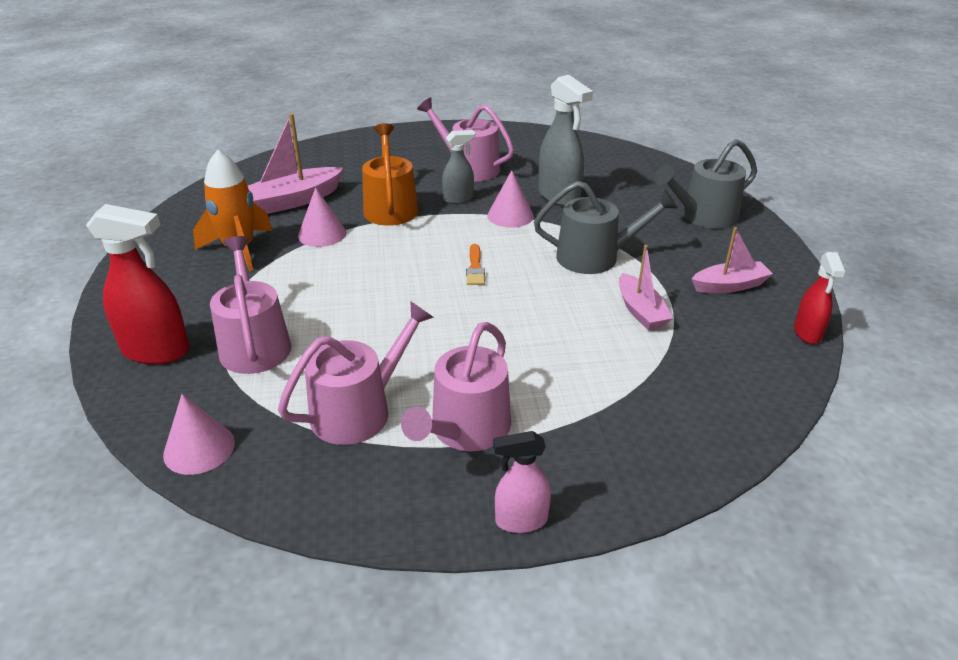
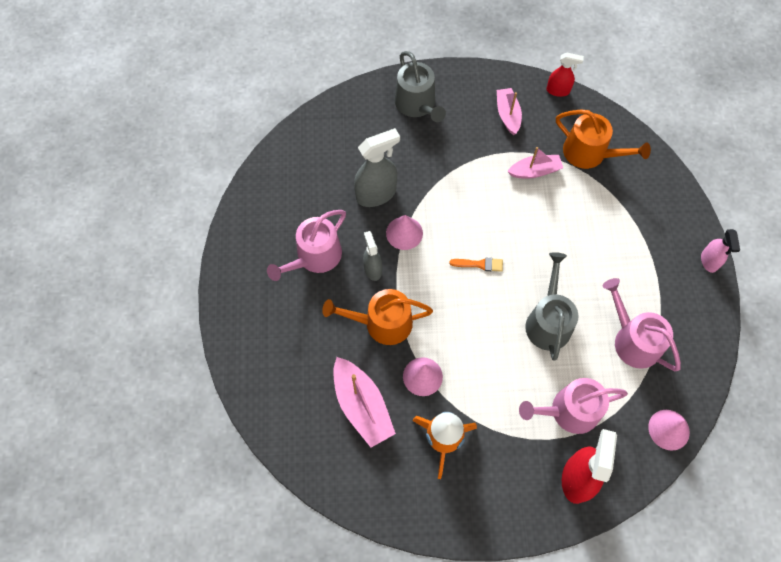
camera: 85 degrees left, 30 degrees up
(466, 430) = (646, 282): pink watering can -> none
(595, 257) = (469, 185): grey watering can -> grey watering can (548, 321)
(700, 366) = (589, 153): none -> orange watering can

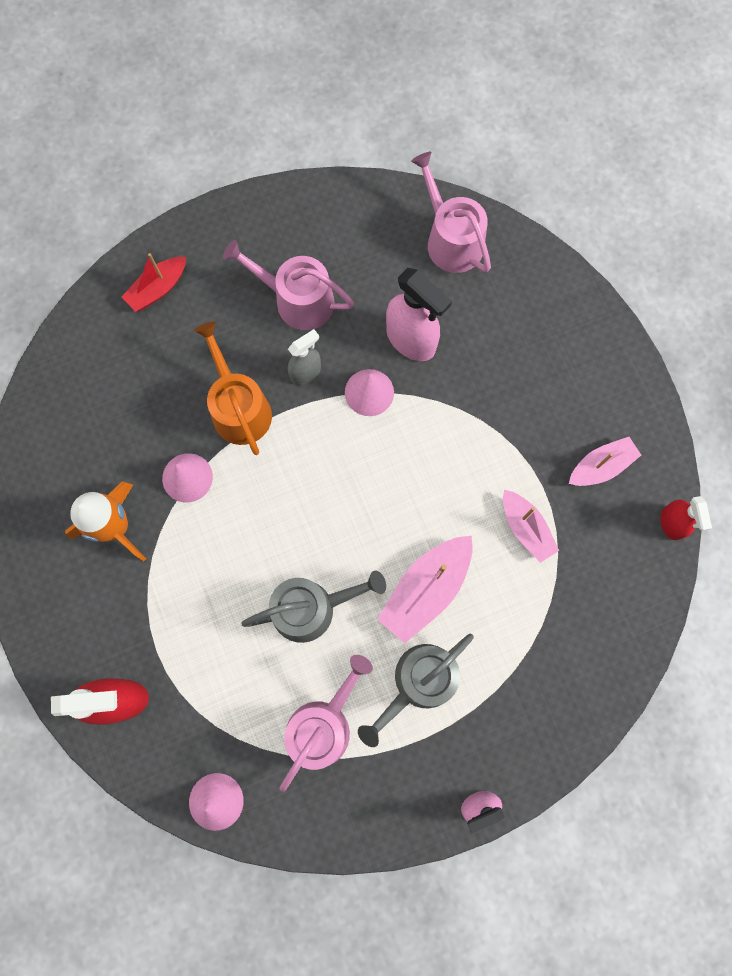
camera: 70 degrees right, 10 degrees up
(262, 352) = (158, 289): none -> red boat
(362, 406) = (129, 421): pink boat -> pink boat (426, 589)
(376, 194) = (411, 340): grey spray bottle -> pink spray bottle
(417, 104) = (566, 344): grey watering can -> grey watering can (419, 682)
(479, 264) = (359, 498): orange brush -> none
(569, 411) = (200, 667): pink watering can -> pink watering can (451, 240)
(589, 153) = (585, 595): orange watering can -> none

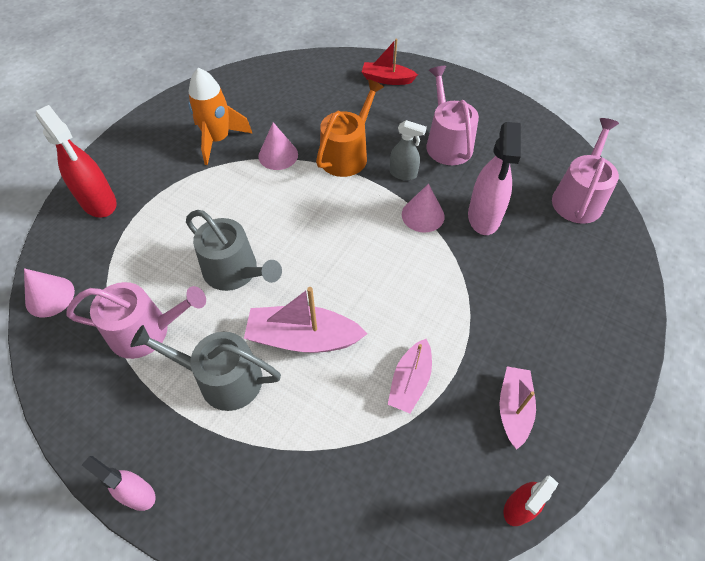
camera: 55 degrees right, 20 degrees down
(601, 466) = (513, 409): pink boat -> pink boat turned 105 degrees counterclockwise

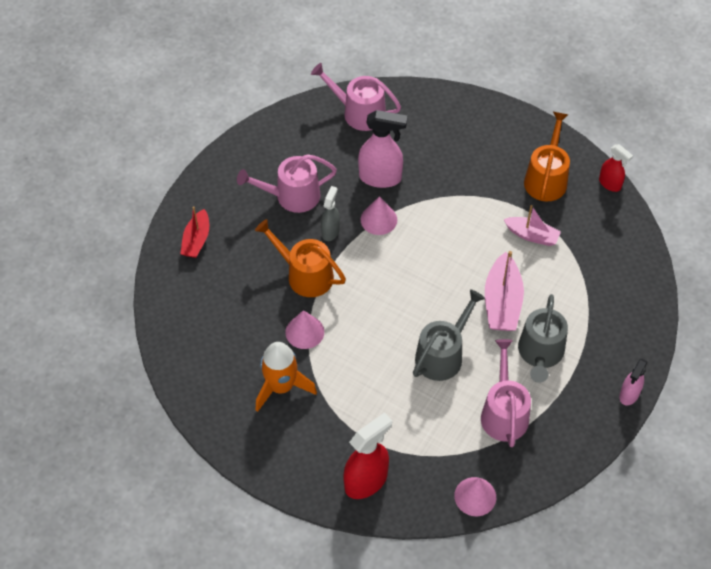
camera: 90 degrees left, 0 degrees up
(513, 409) = (546, 178): pink boat -> orange watering can

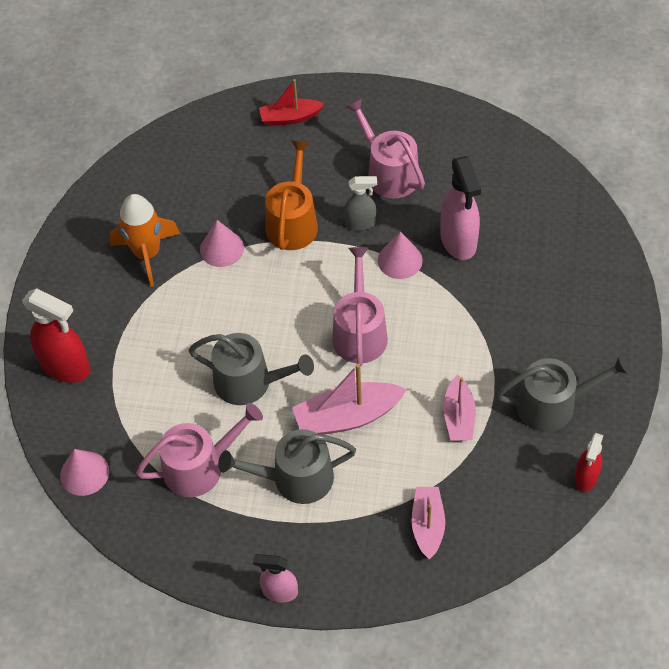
camera: 70 degrees right, 0 degrees up
(359, 112) = (539, 188): pink watering can -> pink watering can (359, 332)
(546, 178) = (553, 405): orange watering can -> grey watering can
(611, 286) = (427, 525): none -> pink boat

